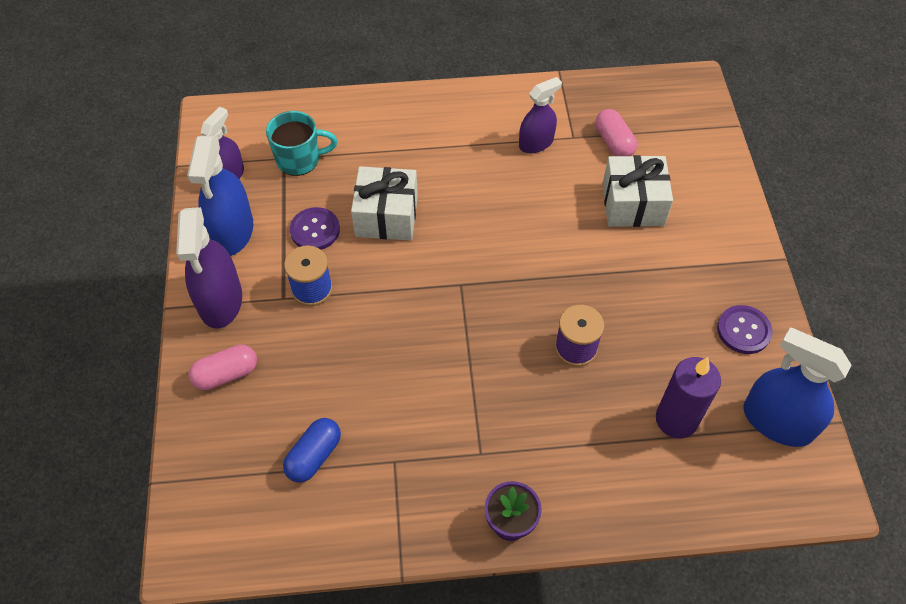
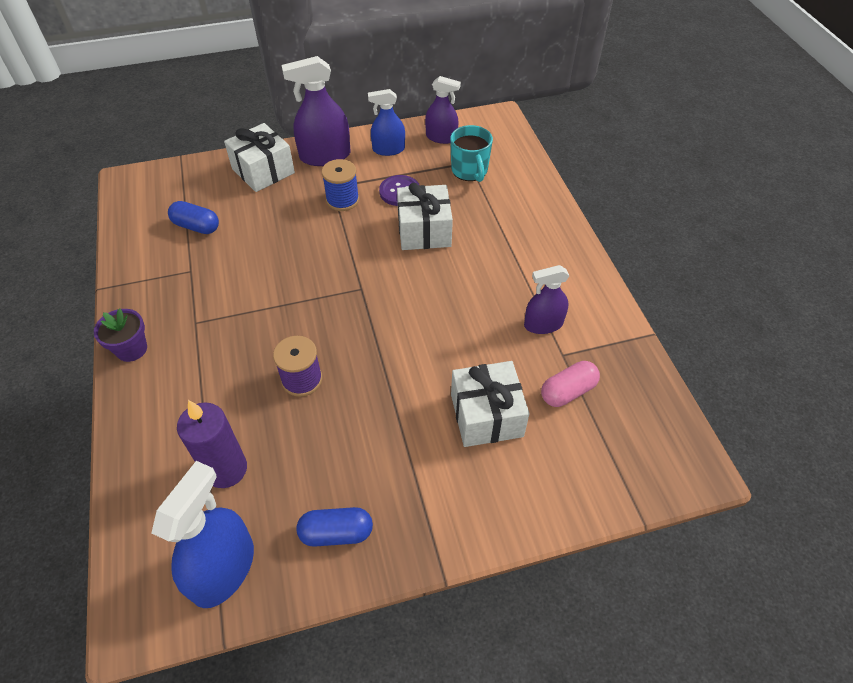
camera: 80 degrees right, 5 degrees down
(226, 374) = (263, 171): pink capsule -> white gift
(232, 232) = (388, 149): blue spray bottle -> blue spray bottle, size x0.64
(536, 143) = (543, 324): purple spray bottle -> purple spray bottle turned 120 degrees clockwise
(743, 330) = (336, 533): purple button -> blue capsule

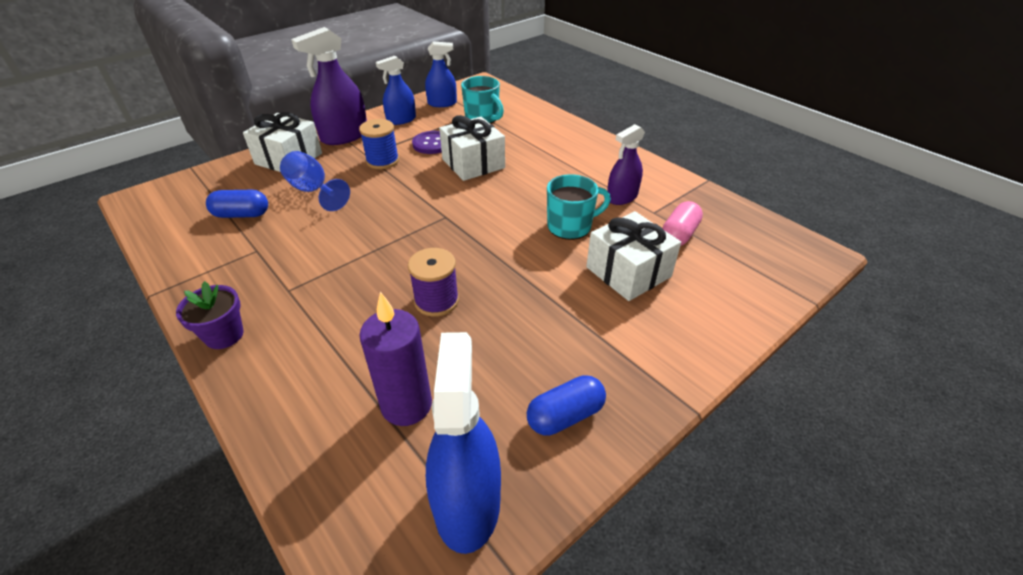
camera: 25 degrees left, 10 degrees down
(265, 218) = (313, 191): none -> blue goblet
(441, 137) = (442, 103): purple spray bottle -> blue spray bottle
(468, 342) = (570, 226): none -> turquoise mug

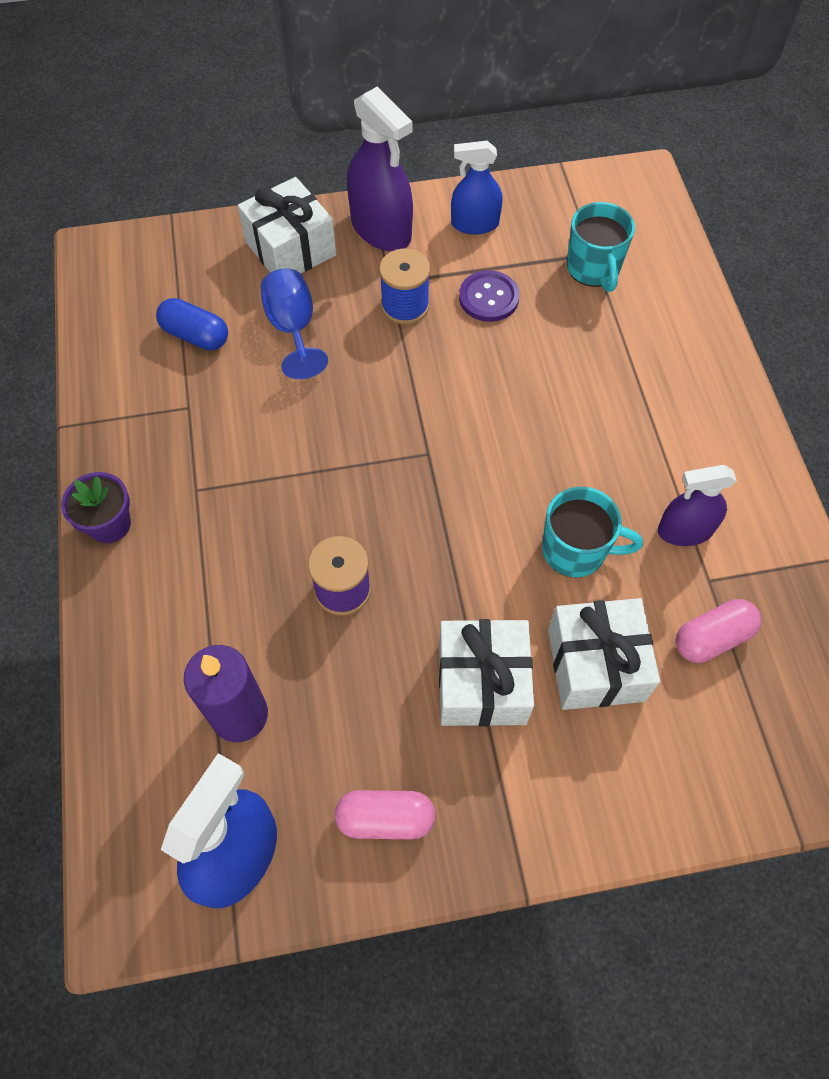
camera: 30 degrees right, 20 degrees up
(344, 136) = (381, 229): purple spray bottle -> purple spray bottle turned 120 degrees counterclockwise
(442, 103) = (554, 208): blue spray bottle -> none
(473, 163) = (522, 366): white gift -> white gift (482, 683)
(565, 416) = (385, 818): blue capsule -> pink capsule

